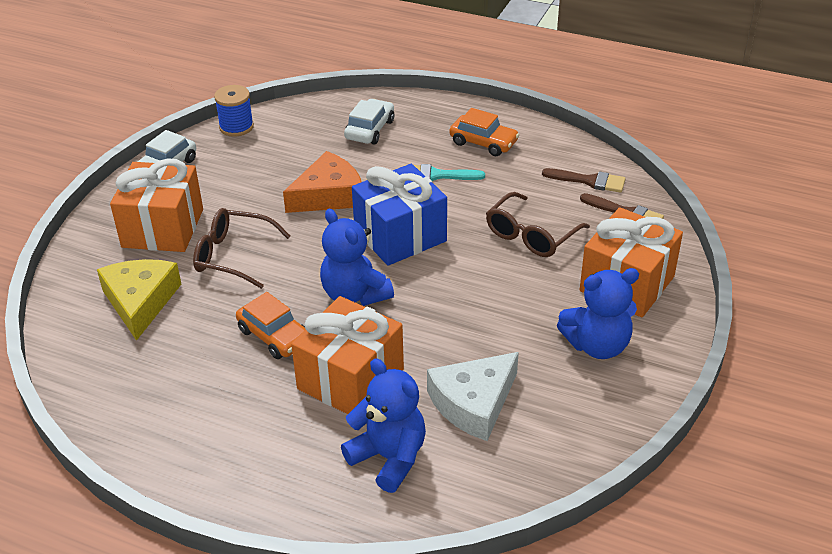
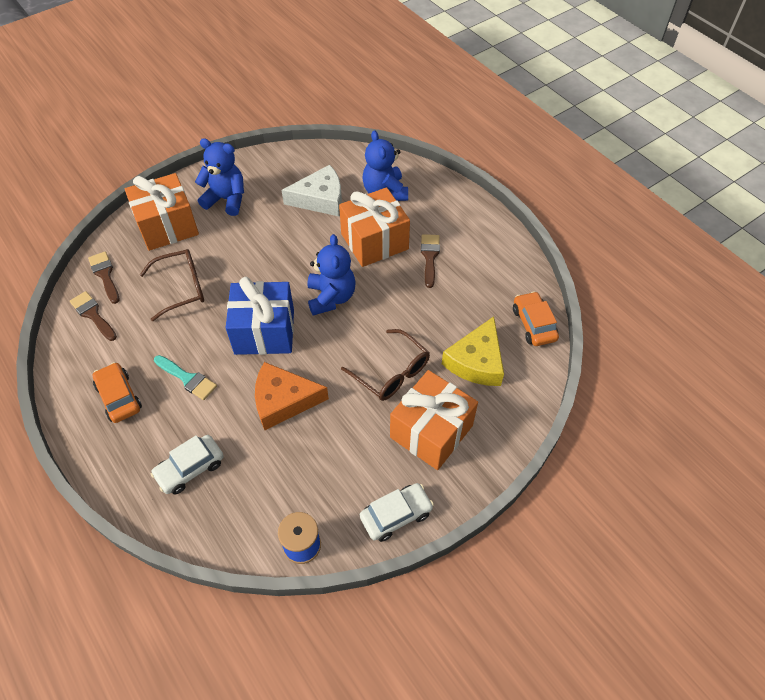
camera: 150 degrees left, 15 degrees up
(261, 391) = (430, 257): none -> brown brush
(274, 336) = (401, 290): orange car -> orange car (534, 324)

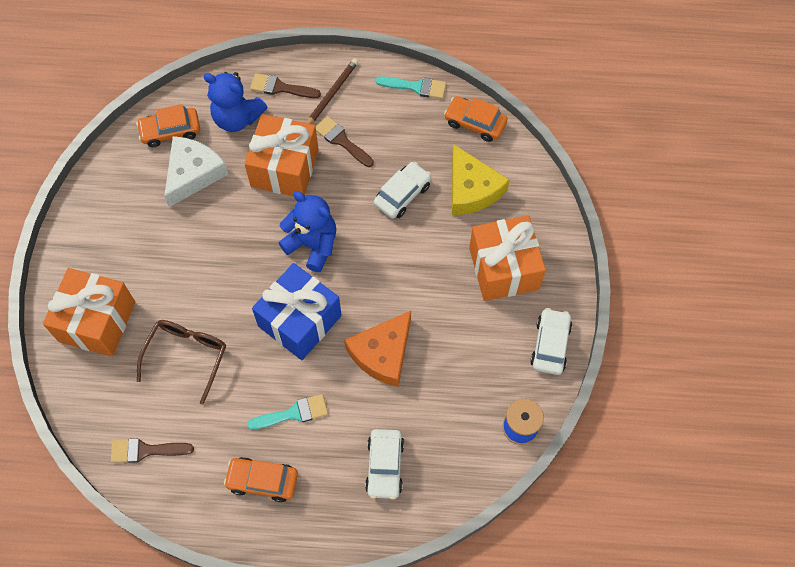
camera: 50 degrees left, 10 degrees up
(105, 275) = (106, 412): brown brush -> brown brush (280, 88)
(226, 199) = (114, 250): blue teddy bear -> none
(339, 167) = (170, 131): none -> orange car
(391, 372) = (427, 256): brown glasses -> none
(425, 321) = (402, 194): none -> white car
(459, 227) = (332, 94): none -> brown pencil
(521, 268) = (416, 87): none -> turquoise brush

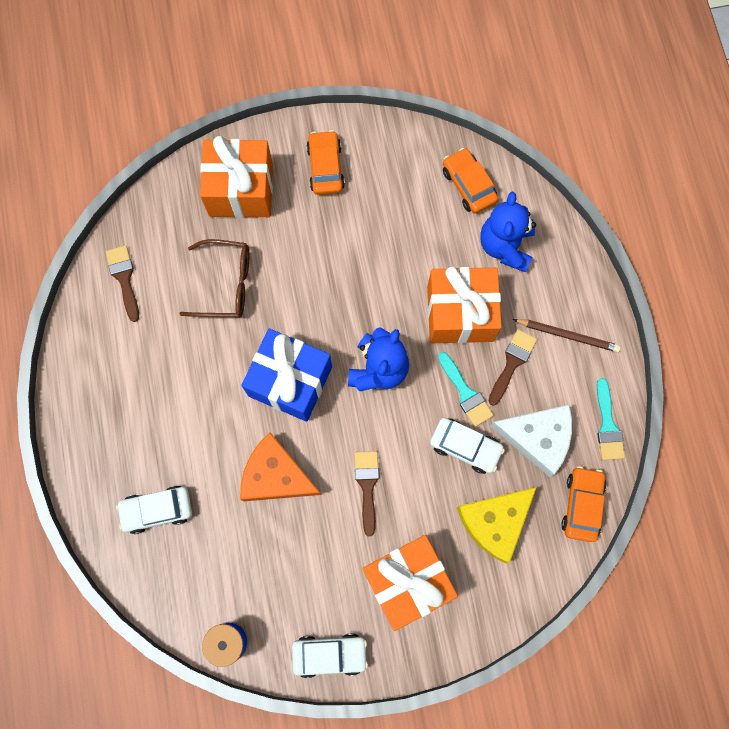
camera: 75 degrees right, 10 degrees up
(193, 173) = (426, 224): white cheese -> white cheese (537, 437)
(262, 481) = (118, 395): orange car -> orange car (325, 167)
(280, 88) = (557, 279): brown brush -> brown brush (367, 486)
(293, 413) = (191, 404): turquoise brush -> turquoise brush (465, 393)

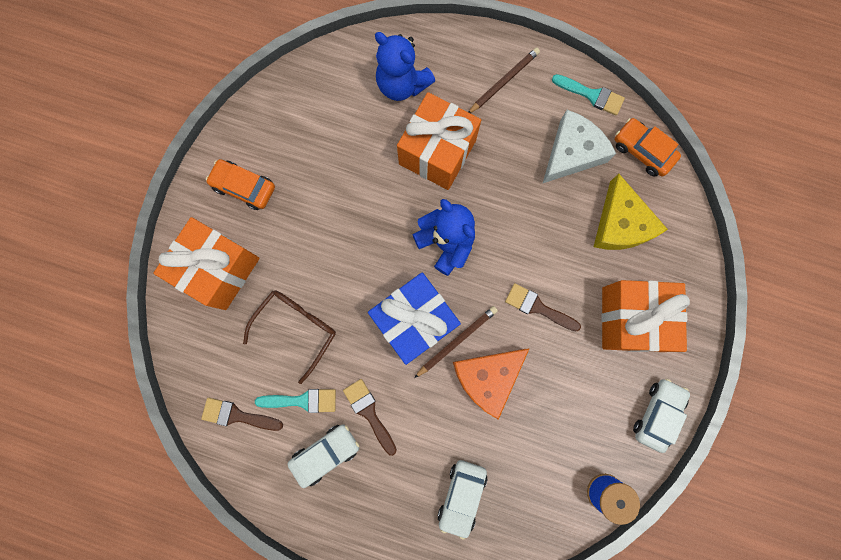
camera: 60 degrees left, 5 degrees up
(293, 429) = (457, 341): none -> brown pencil
(465, 393) = (505, 186): turquoise brush -> turquoise brush (302, 400)
(465, 447) = (548, 212): white car -> white car (325, 453)
(468, 185) = (333, 82): orange car -> none
(512, 363) = (501, 136): brown brush -> brown brush (369, 412)

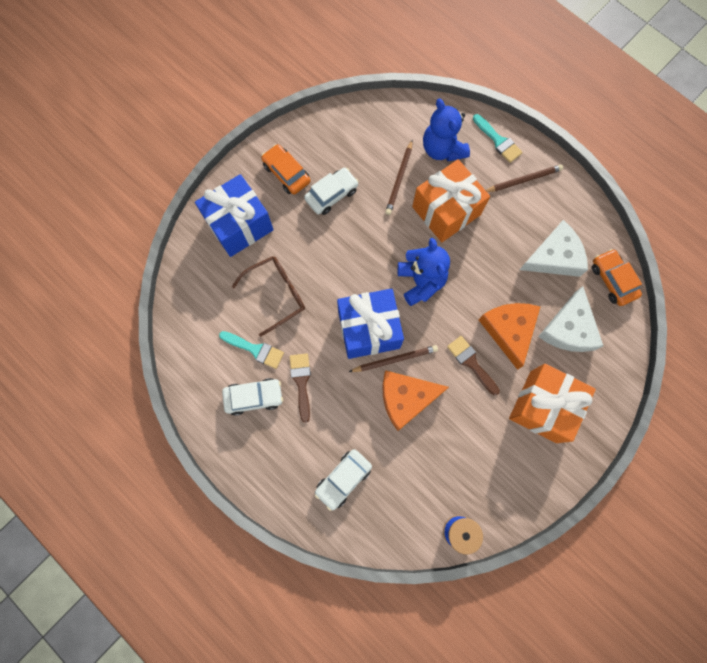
camera: 25 degrees right, 5 degrees down
(219, 269) = (239, 225): orange gift -> blue gift
(237, 415) = (201, 338): brown brush -> none
(371, 139) = (399, 179): none -> brown pencil
(561, 254) = (509, 330): none -> orange cheese
(591, 95) = (590, 220): turquoise brush -> turquoise brush (498, 141)
(621, 224) = (568, 329): yellow cheese -> white cheese
(657, 414) = (530, 490): white car -> white car (331, 195)

